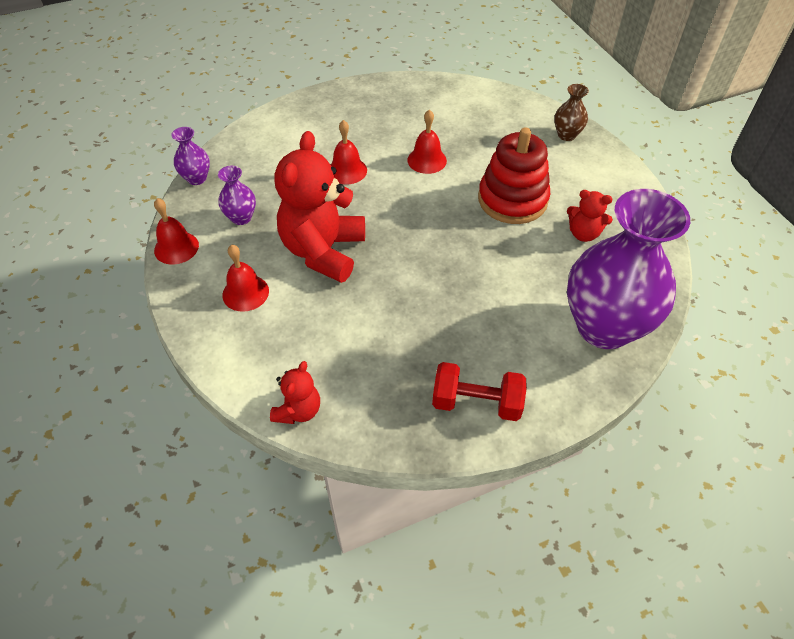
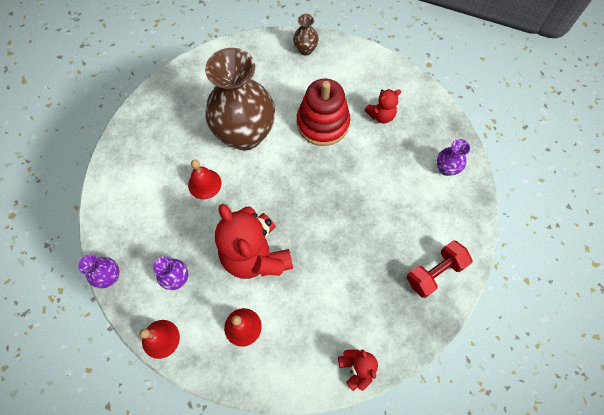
camera: 45 degrees left, 15 degrees up
(427, 160) = (245, 134): red bell -> brown vase
(604, 327) = (446, 168): purple vase -> purple vase, size x0.42

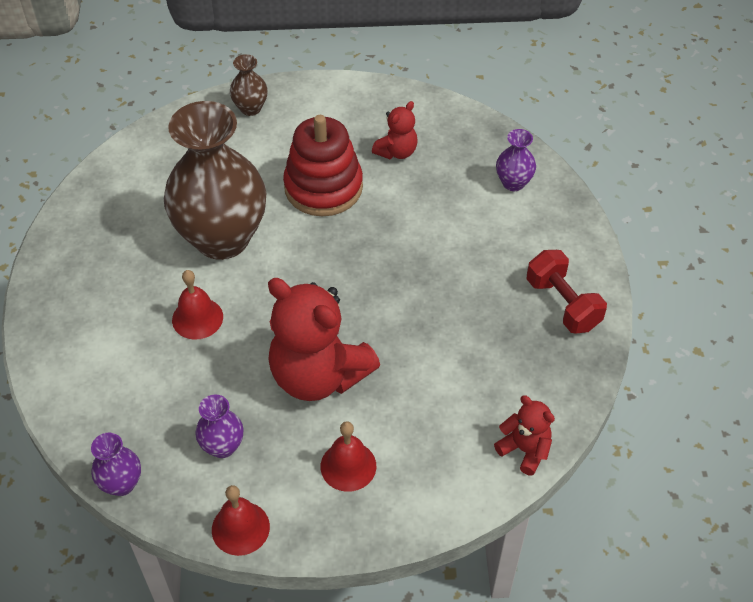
camera: 25 degrees left, 15 degrees down
(434, 272) = (562, 304): red dumbbell -> red dumbbell turned 60 degrees counterclockwise

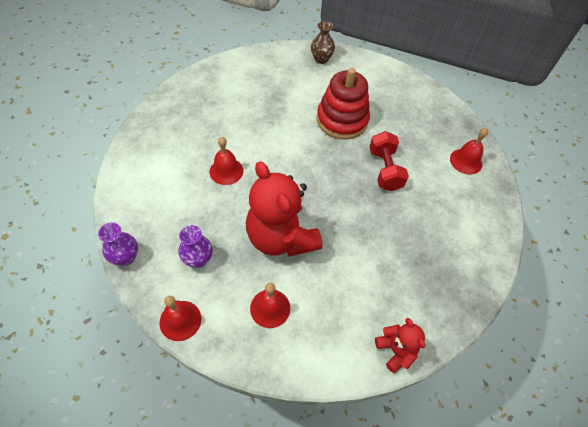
camera: 20 degrees right, 5 degrees up
(222, 238) = (266, 128): brown vase -> none
(396, 152) = (398, 115): red teddy bear -> none
(513, 183) = (466, 161): purple vase -> red bell
(562, 304) = (466, 255): red dumbbell -> red dumbbell (385, 170)

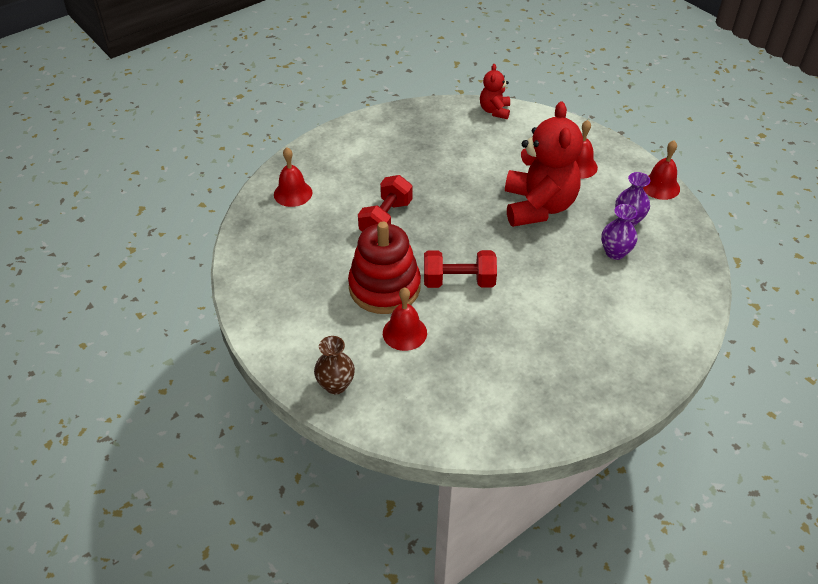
camera: 145 degrees left, 10 degrees down
(126, 257) = (700, 248): purple vase -> purple vase (615, 252)
(226, 171) = (562, 286): red bell -> red bell (404, 333)
(299, 144) = (459, 281): none -> red dumbbell

